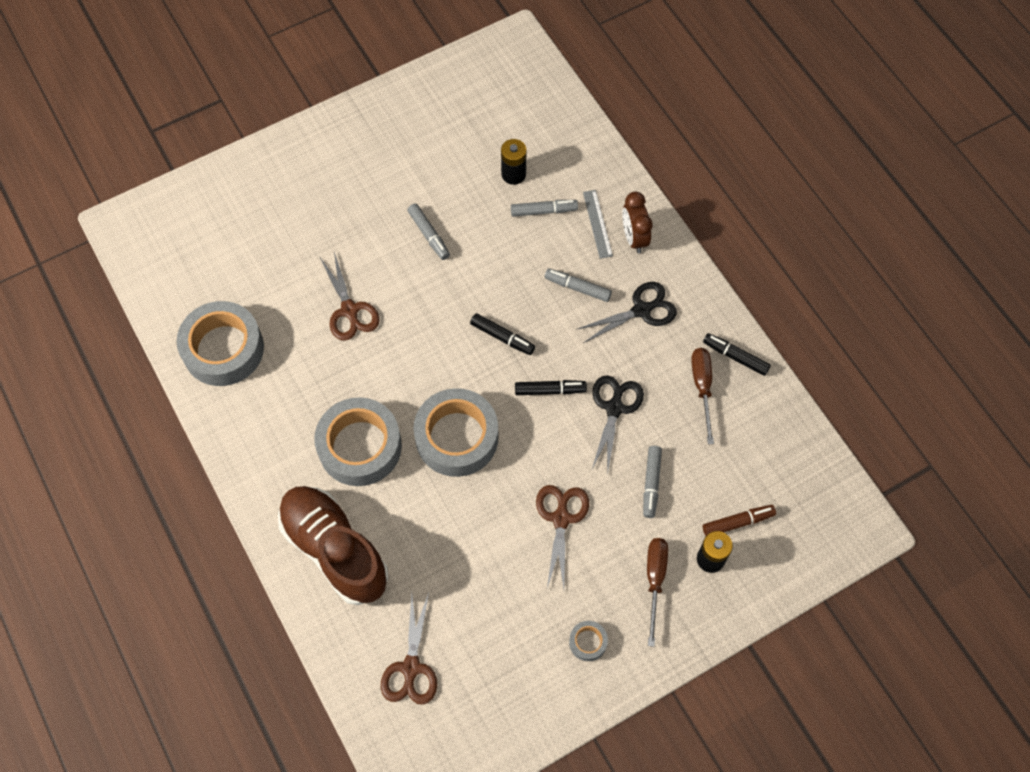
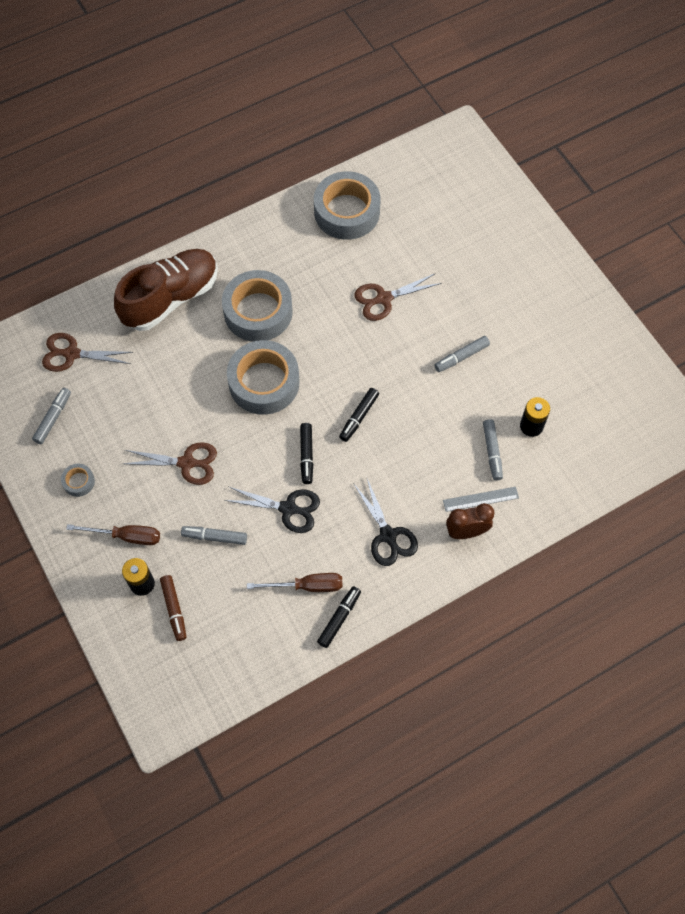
camera: 90 degrees right, 0 degrees up
(578, 288) = (410, 480): grey marker -> grey marker (53, 418)

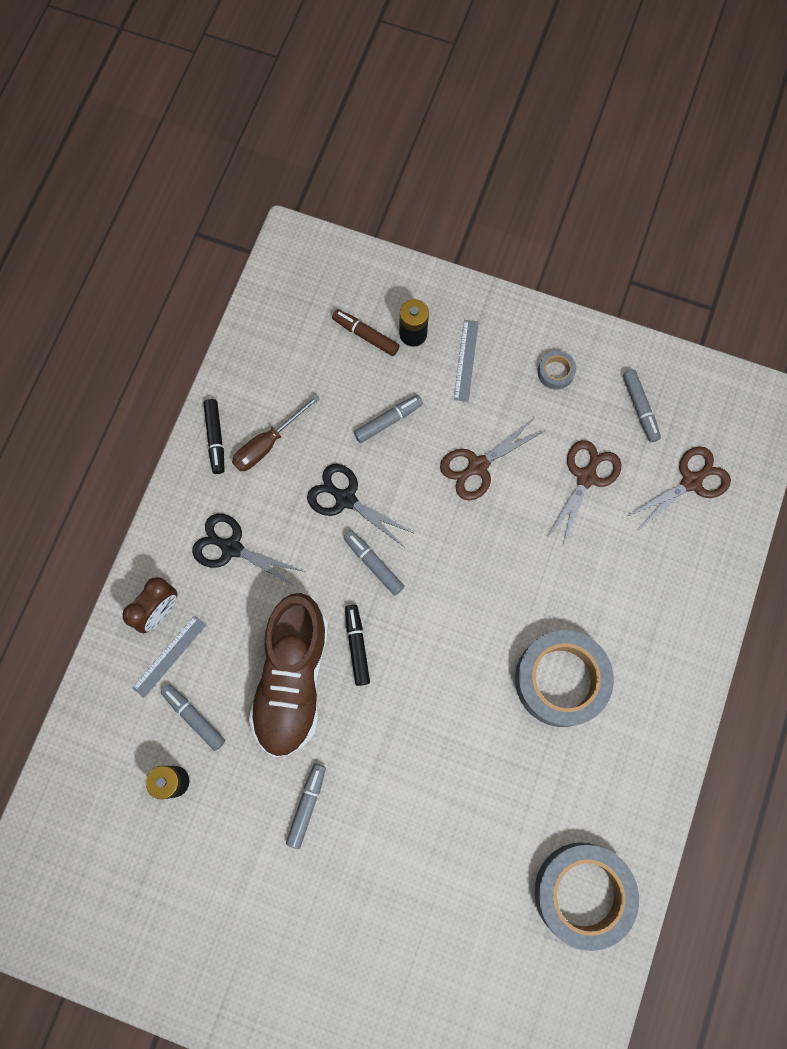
camera: 140 degrees right, 10 degrees up
(126, 536) = (466, 360): brown screwdriver -> grey ruler
(170, 298) = (661, 620): brown shoe -> brown shoe (292, 679)
(264, 382) = (482, 605): grey tape -> none
(288, 508) = (345, 499): black scissors -> black scissors turned 60 degrees clockwise
(306, 455) = (373, 564): black marker -> grey marker
(384, 298) = (446, 809): brown scissors -> brown scissors (586, 477)

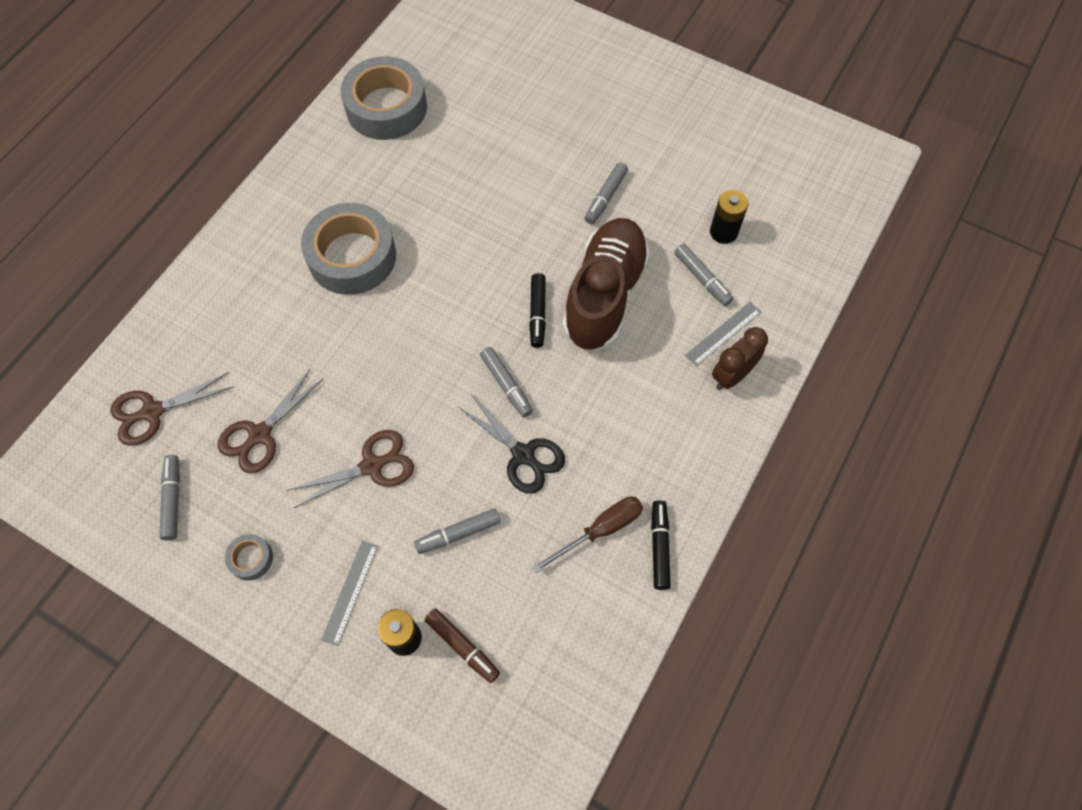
camera: 170 degrees left, 10 degrees down
(231, 547) = (652, 425): black scissors -> none

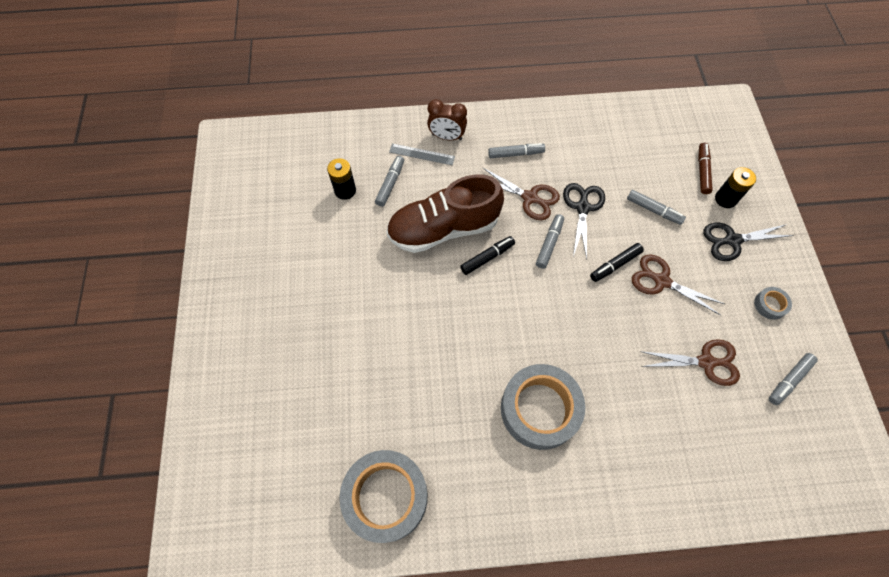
camera: 125 degrees left, 0 degrees up
(152, 412) = (759, 448): brown scissors -> brown scissors (530, 198)
(350, 592) = (732, 240): grey ruler -> black scissors
(600, 530) = (589, 148): brown screwdriver -> none
(606, 197) = (364, 273): grey marker -> grey marker (515, 154)
(659, 547) = (573, 119): black marker -> black marker (615, 265)

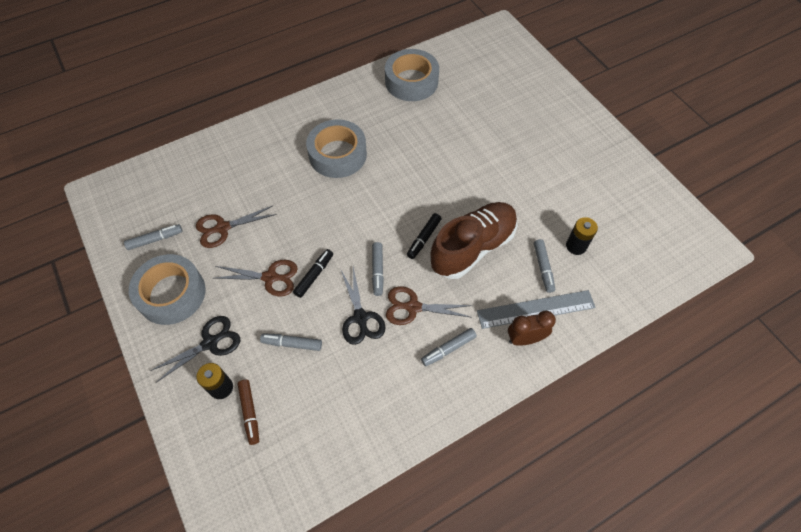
camera: 155 degrees right, 5 degrees down
(422, 154) = (536, 309): grey ruler -> grey ruler, size x1.71
(770, 305) = (171, 294): grey tape -> grey tape, size x2.34
(789, 380) = (155, 239): grey marker -> grey marker turned 45 degrees clockwise

